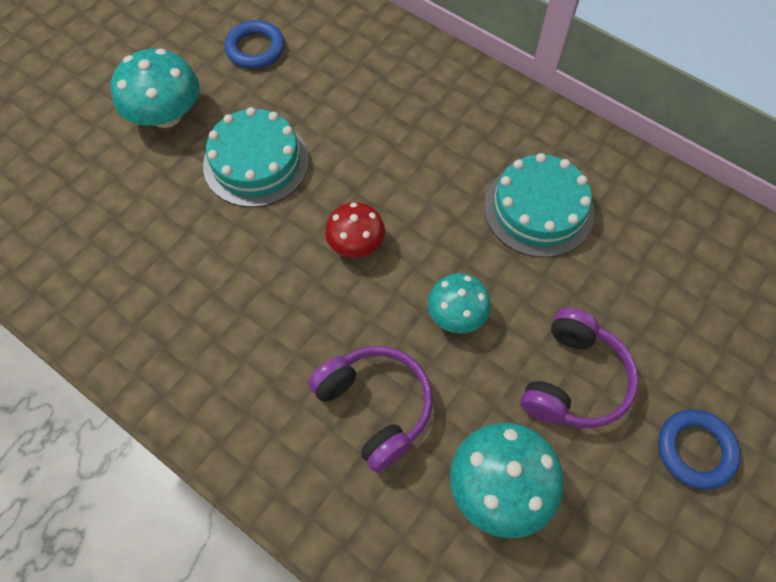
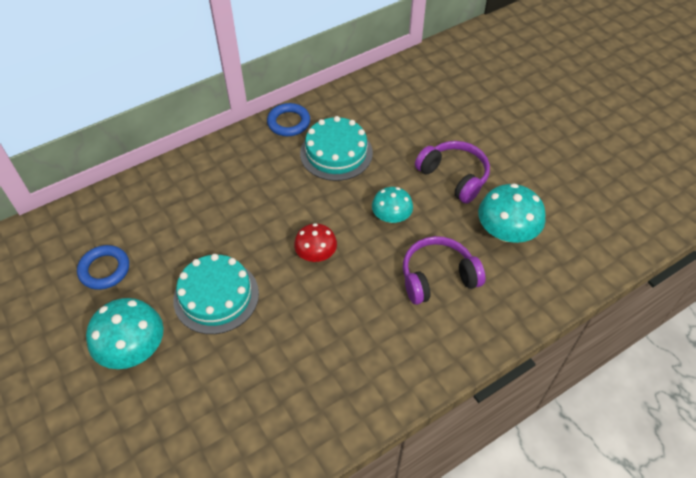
camera: 70 degrees left, 10 degrees down
(695, 450) = (510, 142): blue ring -> blue ring (289, 122)

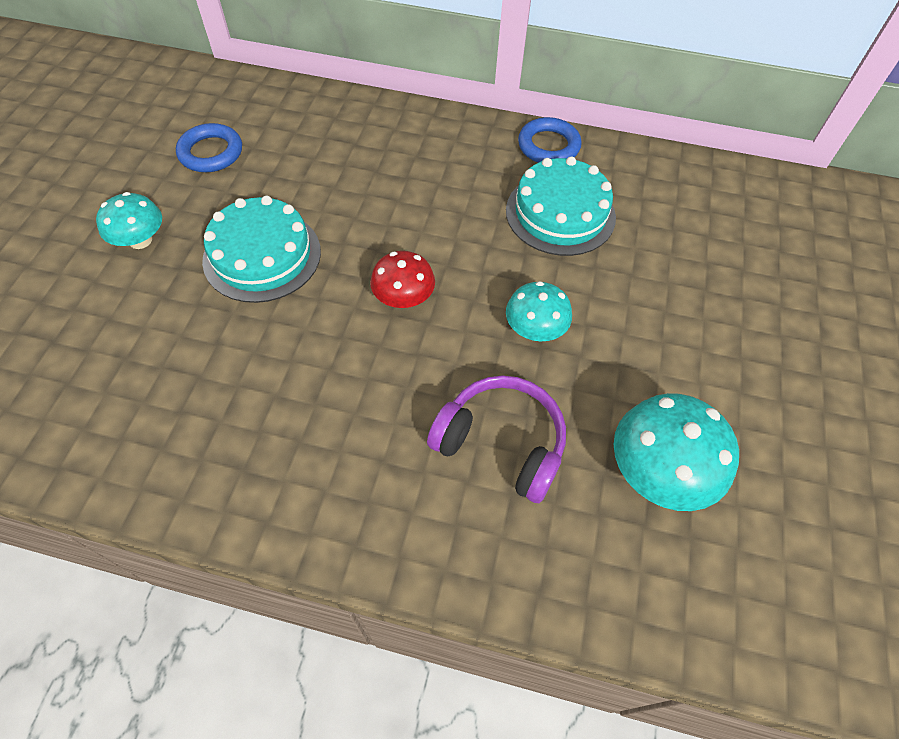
camera: 45 degrees right, 5 degrees up
(133, 348) = (140, 240): turquoise mushroom -> turquoise mushroom, size x0.64
(454, 177) = (672, 348): purple headphones -> none

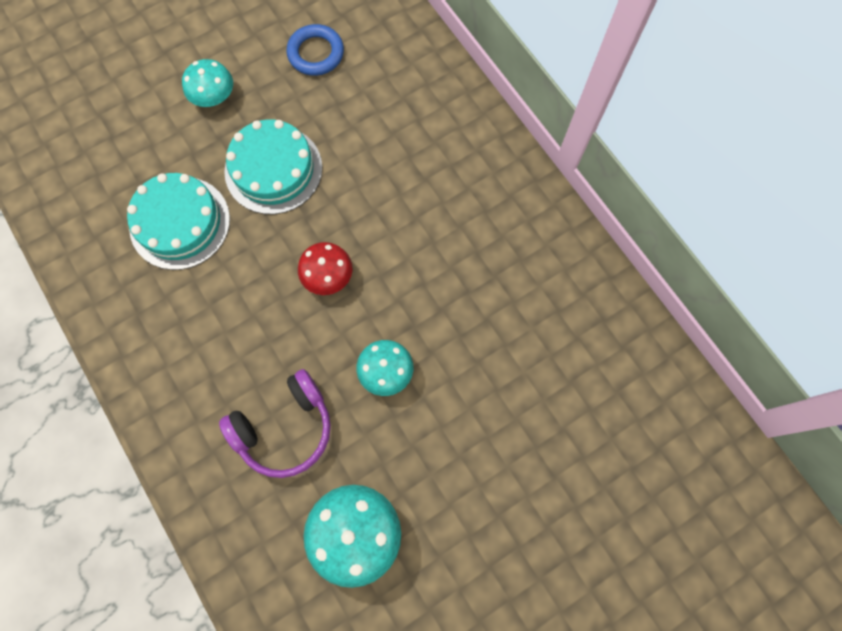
camera: 45 degrees right, 15 degrees up
(501, 443) = (285, 428): purple headphones -> purple headphones turned 75 degrees clockwise
(548, 146) = (558, 233): blue ring -> none
(560, 213) = (501, 299): turquoise cake -> turquoise cake (180, 222)

